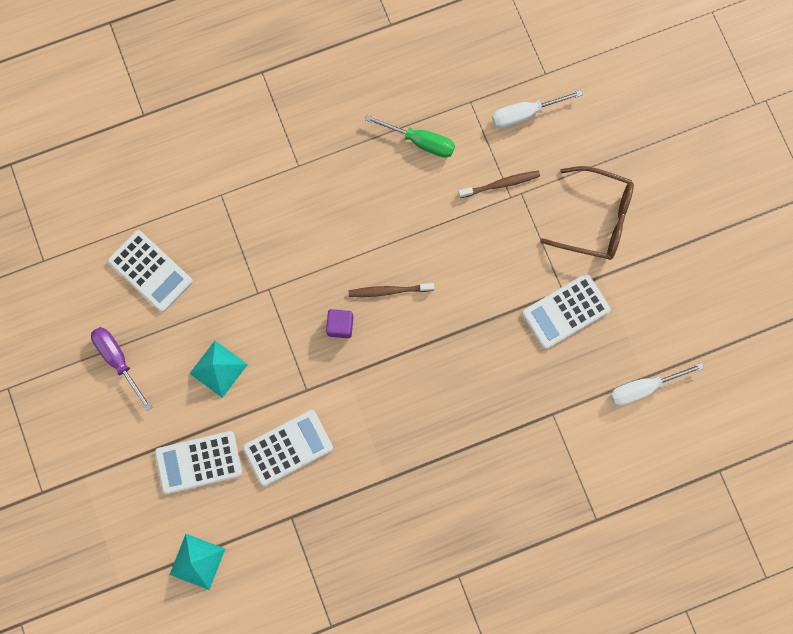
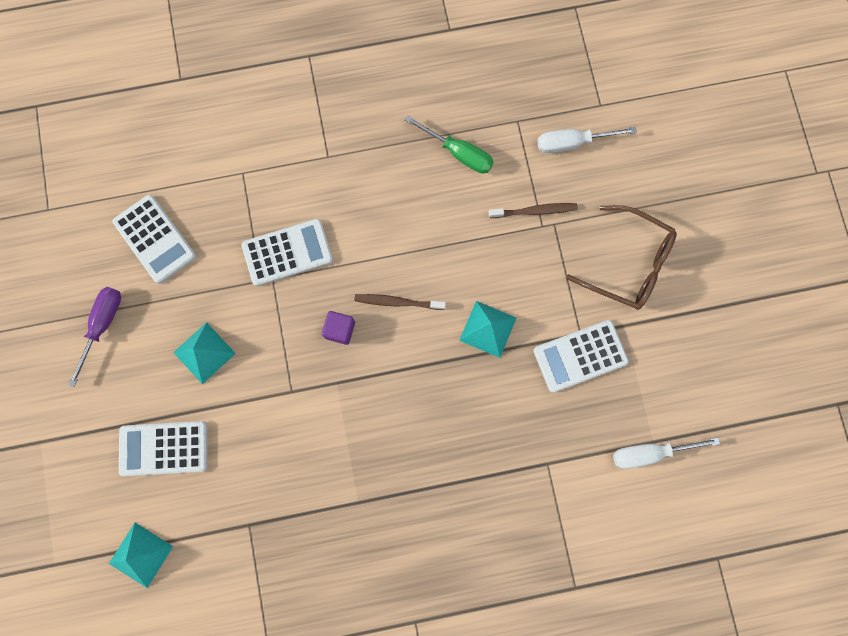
camera: 10 degrees right, 0 degrees up
(118, 360) = (102, 325): purple screwdriver -> purple screwdriver turned 45 degrees clockwise
(288, 448) = (260, 449): white calculator -> white calculator (287, 253)
(477, 301) = (488, 329): none -> turquoise pyramid

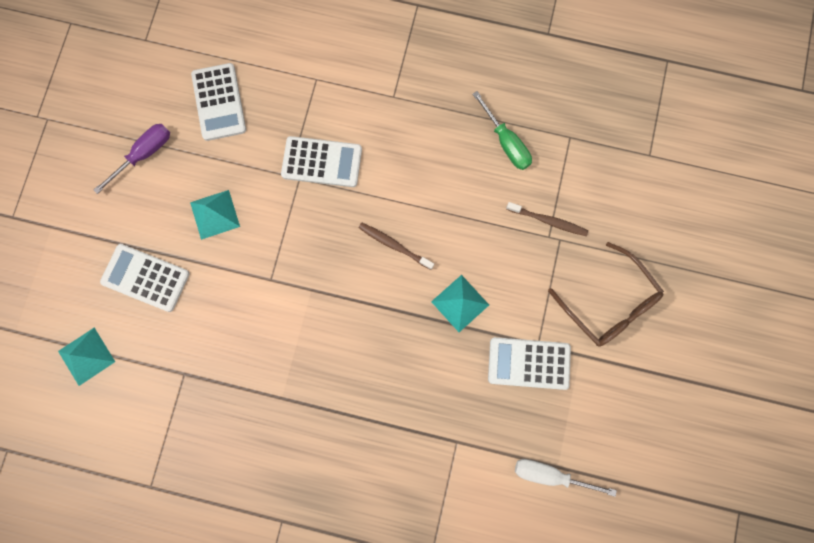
camera: 25 degrees right, 0 degrees up
(340, 330) = (335, 246): purple cube -> none
(572, 143) = (609, 177): white screwdriver -> none

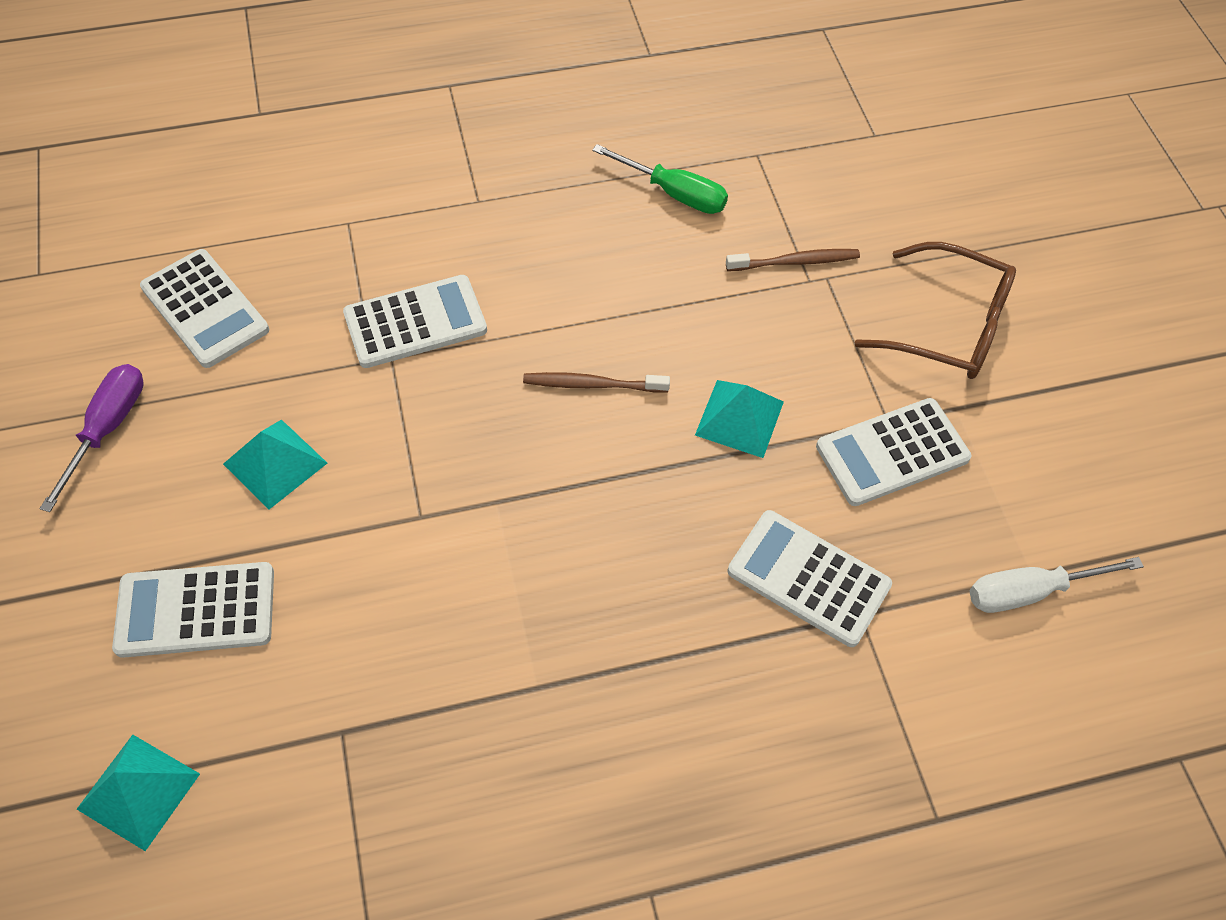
camera: 30 degrees left, 20 degrees down
(442, 410) = (808, 578): none -> white calculator

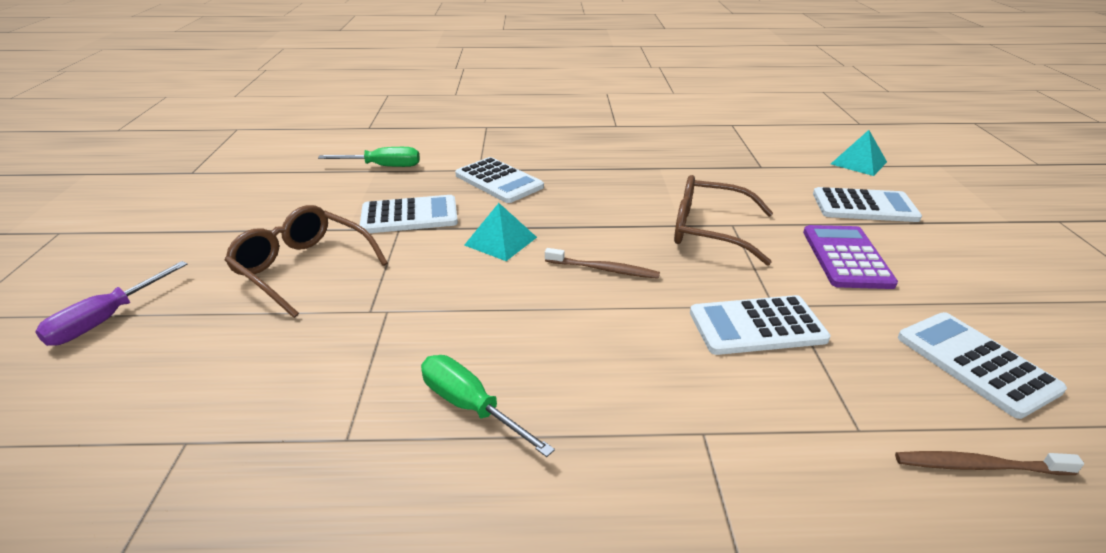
camera: 165 degrees left, 25 degrees down
(108, 428) = (998, 290): purple screwdriver -> purple screwdriver (106, 320)
(275, 463) = (846, 257): turquoise pyramid -> purple calculator
(453, 493) = (710, 231): none -> brown glasses
(796, 262) = (388, 326): brown toothbrush -> brown toothbrush (977, 466)
(1029, 591) = (383, 166): white screwdriver -> green screwdriver

